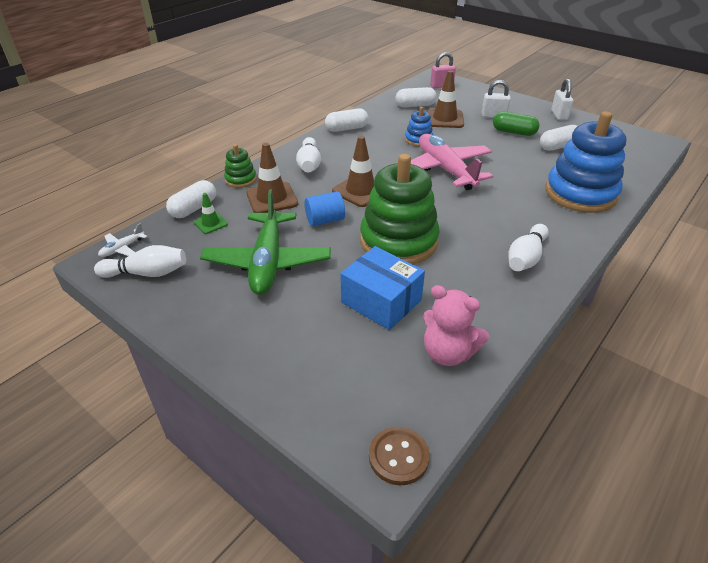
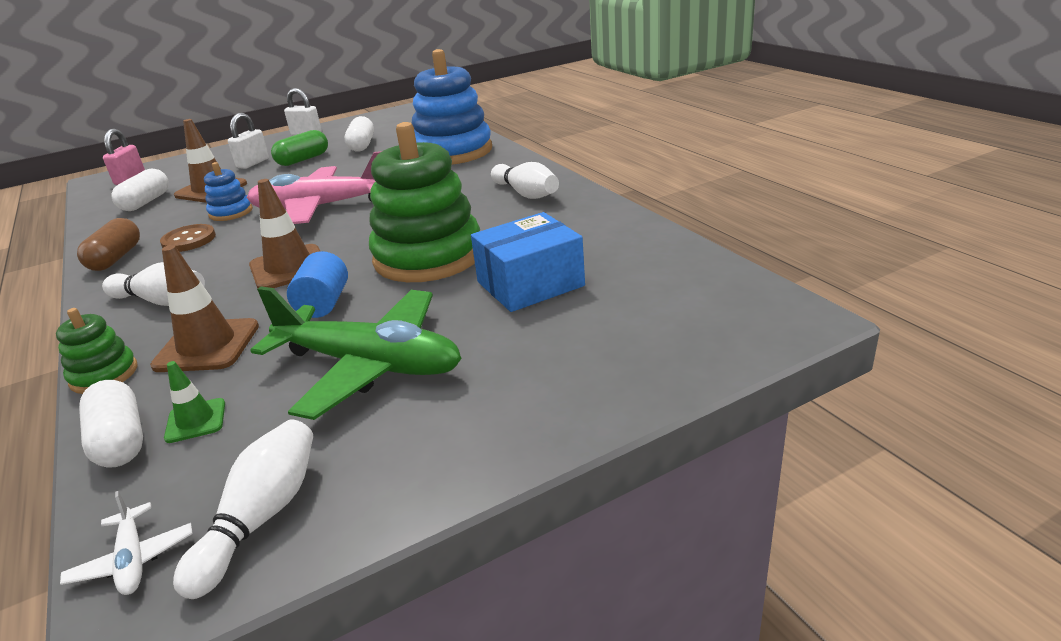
camera: 65 degrees left, 10 degrees down
(347, 129) = (116, 258): white capsule -> brown capsule
(398, 457) = (778, 307): brown button -> brown button (189, 240)
(448, 353) = (641, 257): pink teddy bear -> none

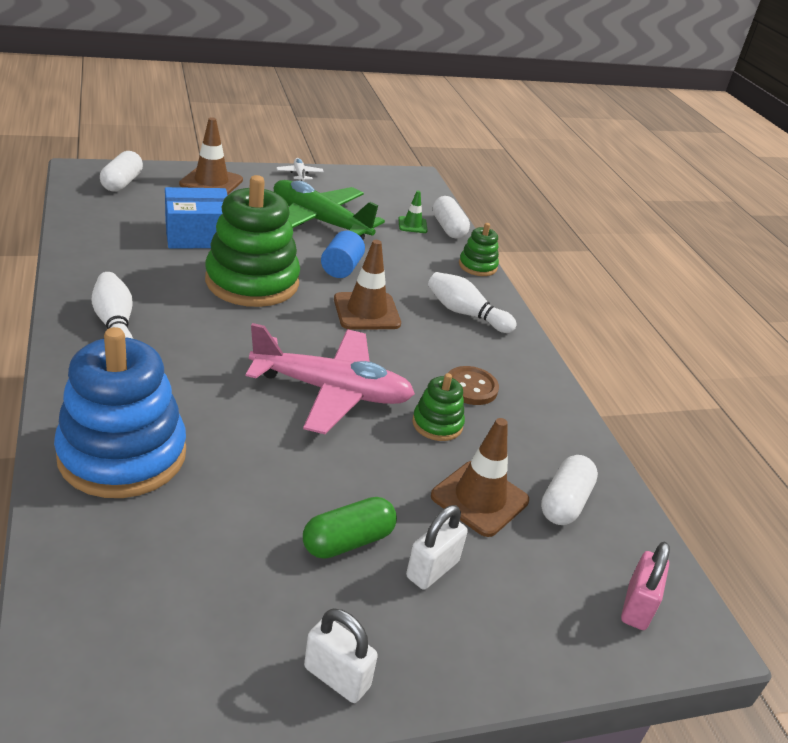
camera: 175 degrees left, 5 degrees up
(116, 258) = (537, 386): brown capsule -> none
(133, 559) = (422, 187): white plane -> white plane (299, 174)
(207, 346) = (418, 264): brown traffic cone -> brown traffic cone (211, 182)
(231, 212) = (437, 424): blue stacking toy -> green stacking toy
(261, 518) = (375, 184): white bowling pin -> none
(362, 145) = (243, 553): white capsule -> white capsule (122, 183)

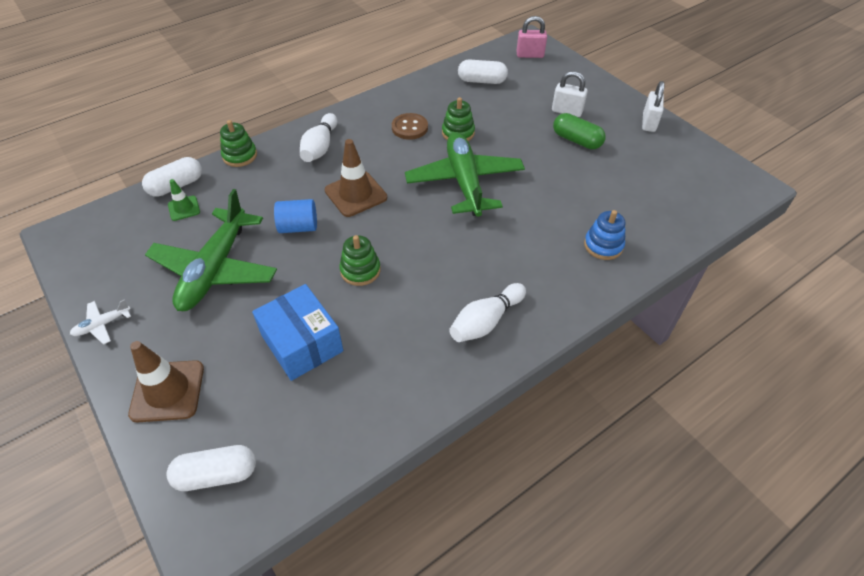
camera: 105 degrees left, 15 degrees up
(122, 455) = (603, 245): blue stacking toy -> blue stacking toy, size x0.47
(252, 282) = (360, 270): green stacking toy -> green stacking toy, size x0.47
(331, 391) = (464, 182): pink plane -> green plane
(479, 498) = (505, 107): brown traffic cone -> none

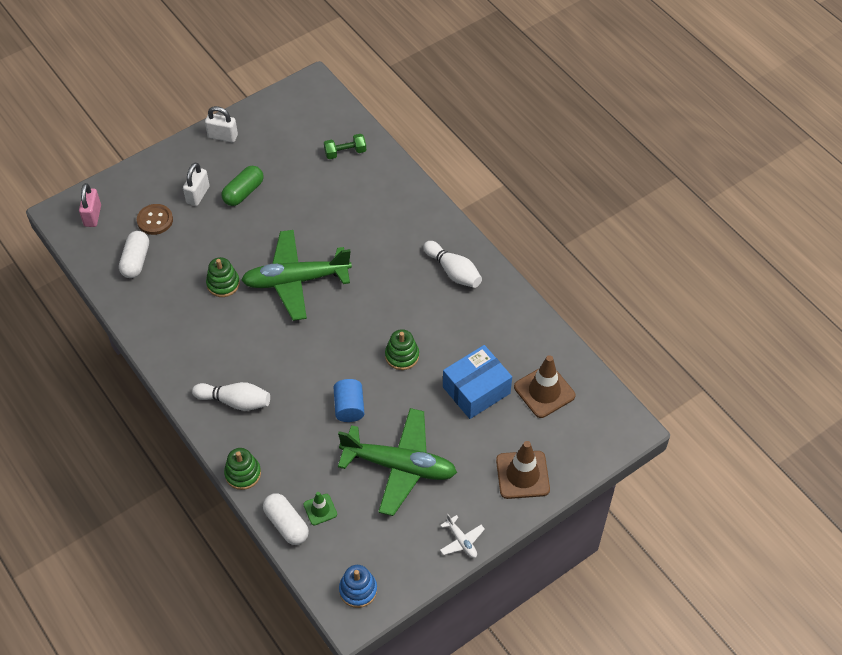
camera: 90 degrees left, 5 degrees up
(216, 474) = (585, 429): white capsule -> none
(356, 194) = (307, 365): brown traffic cone -> brown traffic cone (544, 391)
(409, 128) = (211, 324): brown button -> brown button (155, 220)
(603, 245) = (377, 191): blue stacking toy -> blue stacking toy (358, 590)
(656, 216) = (345, 152): none -> green dumbbell

